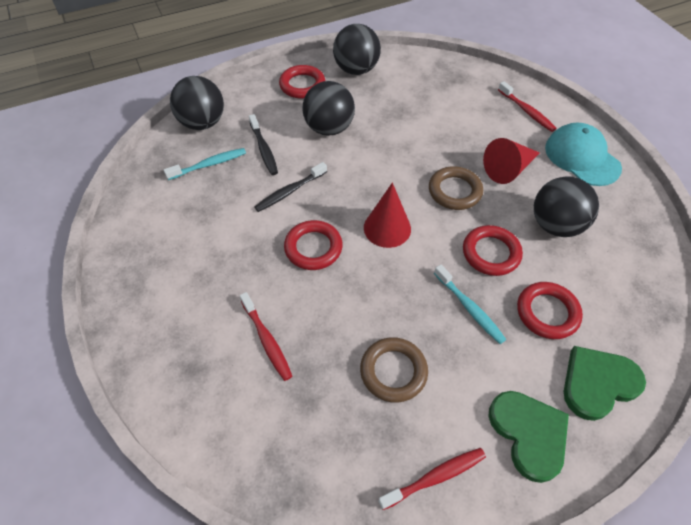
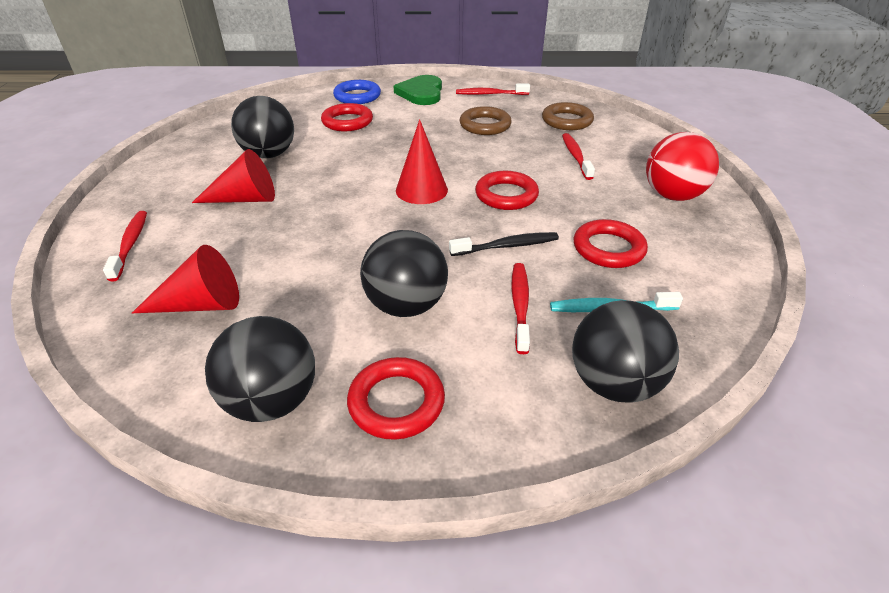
camera: 155 degrees left, 15 degrees down
(162, 303) = (672, 196): none -> red ball
(264, 149) = (520, 305): black toothbrush -> red toothbrush
(438, 94) = (201, 304): none -> red cone
(454, 191) = (324, 197): brown ring -> brown ring (567, 121)
(469, 308) = (401, 135): turquoise toothbrush -> none
(491, 253) = (347, 154): red ring -> red ring (608, 248)
(582, 157) = (160, 188): turquoise cap -> none
(598, 383) = (357, 96): green heart -> blue ring

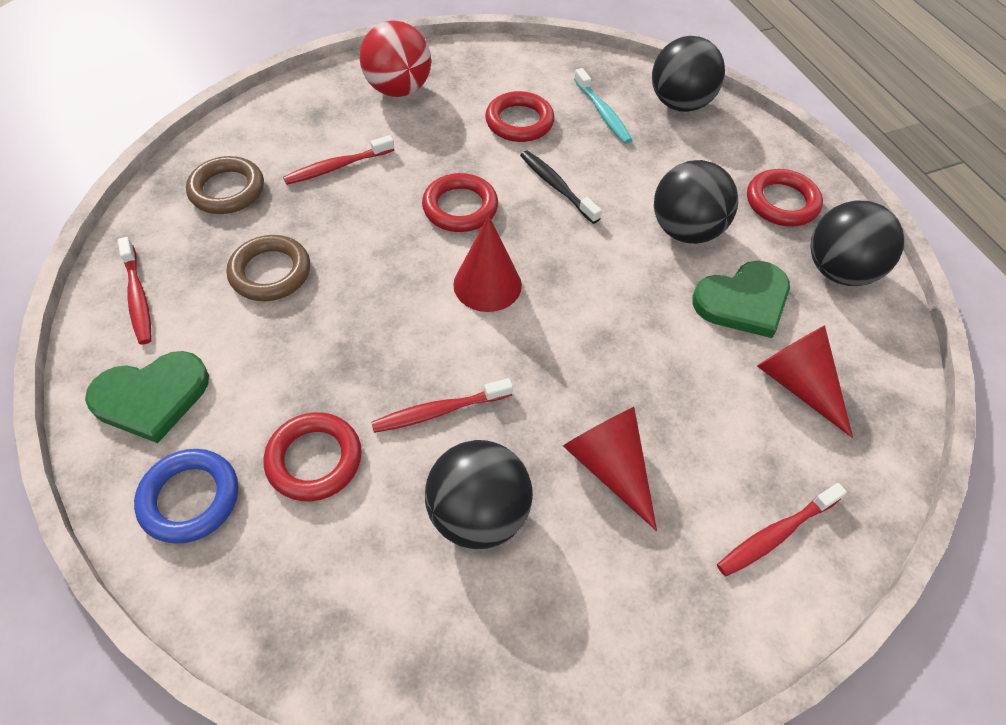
camera: 115 degrees left, 15 degrees up
(301, 309) = (743, 301): none -> green heart
(520, 305) = (634, 161): red toothbrush -> red toothbrush (438, 411)

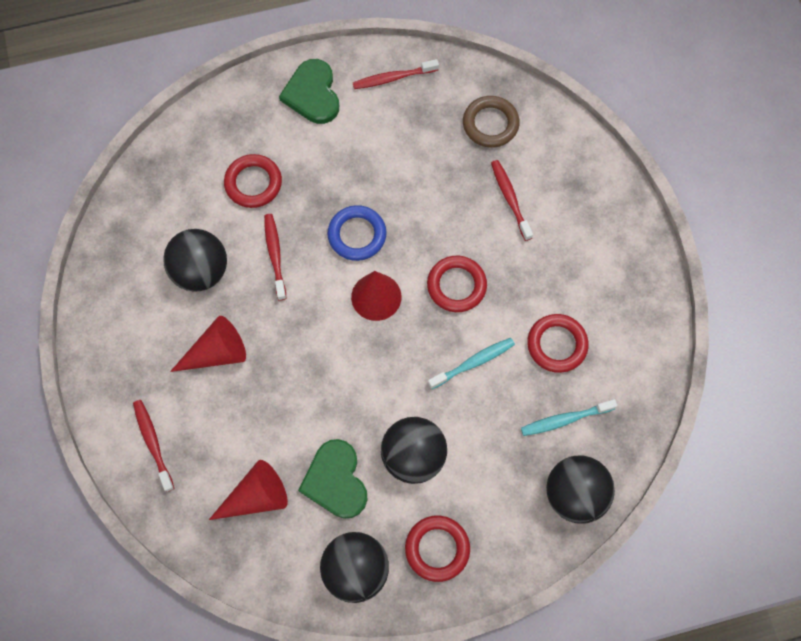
camera: 100 degrees right, 15 degrees up
(190, 498) = (240, 120): blue ring -> blue ring (357, 235)
(270, 272) = (405, 155): brown ring -> none
(398, 89) = (606, 249): red ball -> none
(556, 186) = (473, 363): black toothbrush -> turquoise toothbrush

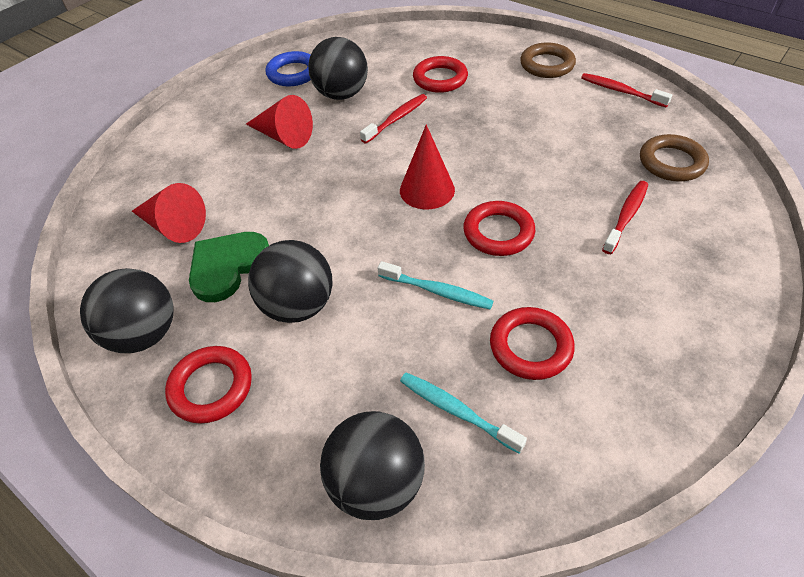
camera: 55 degrees right, 20 degrees down
(153, 443) = (178, 147): red toothbrush -> none
(312, 94) = (547, 65): green heart -> brown ring
(357, 235) = (467, 148): blue ring -> blue ring (293, 73)

